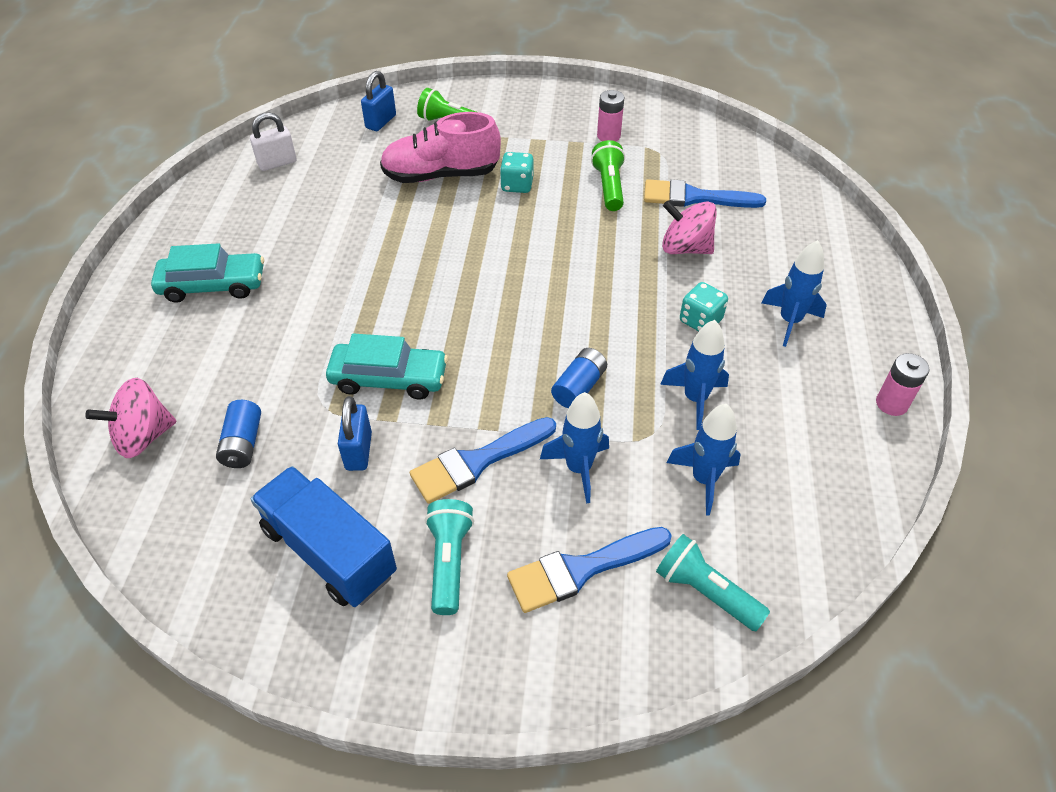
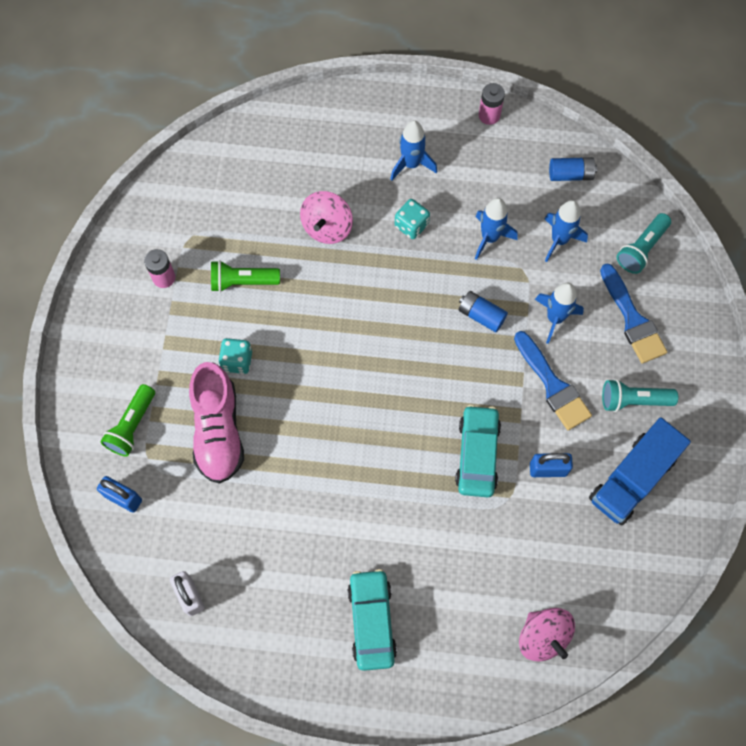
camera: 90 degrees left, 20 degrees up
(243, 444) = (546, 556): blue battery -> blue battery (570, 174)
(694, 197) = (260, 213): blue brush -> none

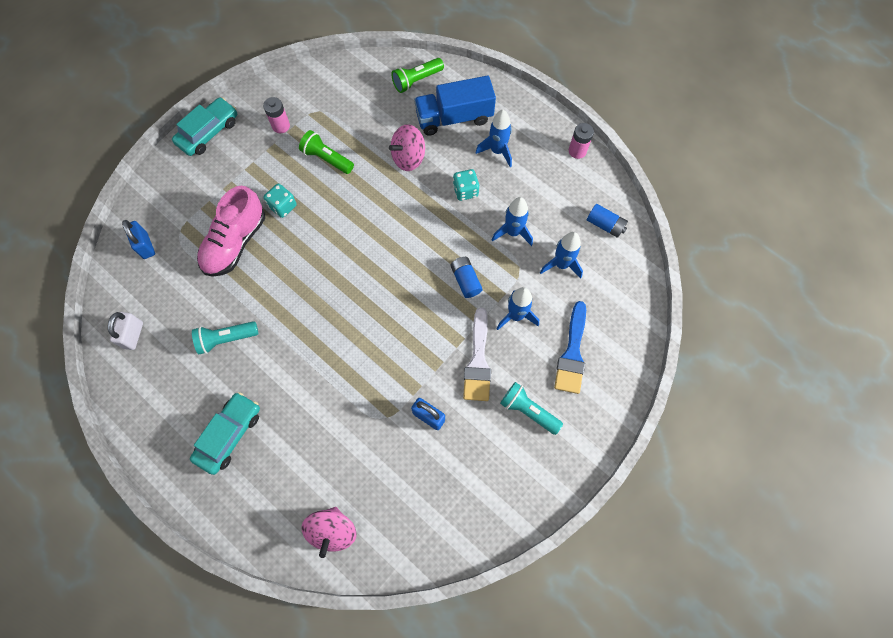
camera: 35 degrees right, 0 degrees up
(132, 425) = (187, 205): green flashlight -> green flashlight (416, 80)
(477, 454) = (388, 372): turquoise car -> turquoise car (208, 132)
(552, 385) = (478, 361): blue brush -> white brush
(632, 478) = (483, 465): blue truck -> blue truck (454, 117)
(641, 249) = (617, 308): turquoise flashlight -> turquoise flashlight (226, 339)

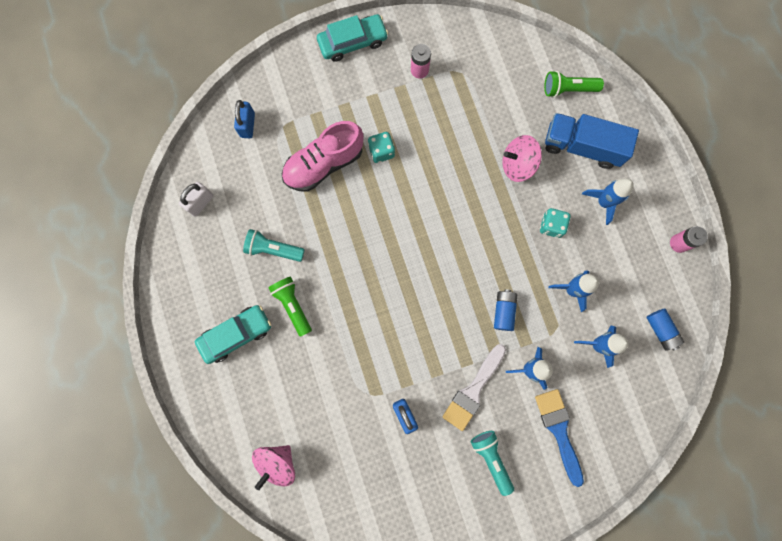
camera: 30 degrees right, 10 degrees up
(327, 158) = (443, 125): green flashlight -> green flashlight (293, 305)
(572, 353) = (559, 431): blue brush -> blue brush turned 120 degrees clockwise

